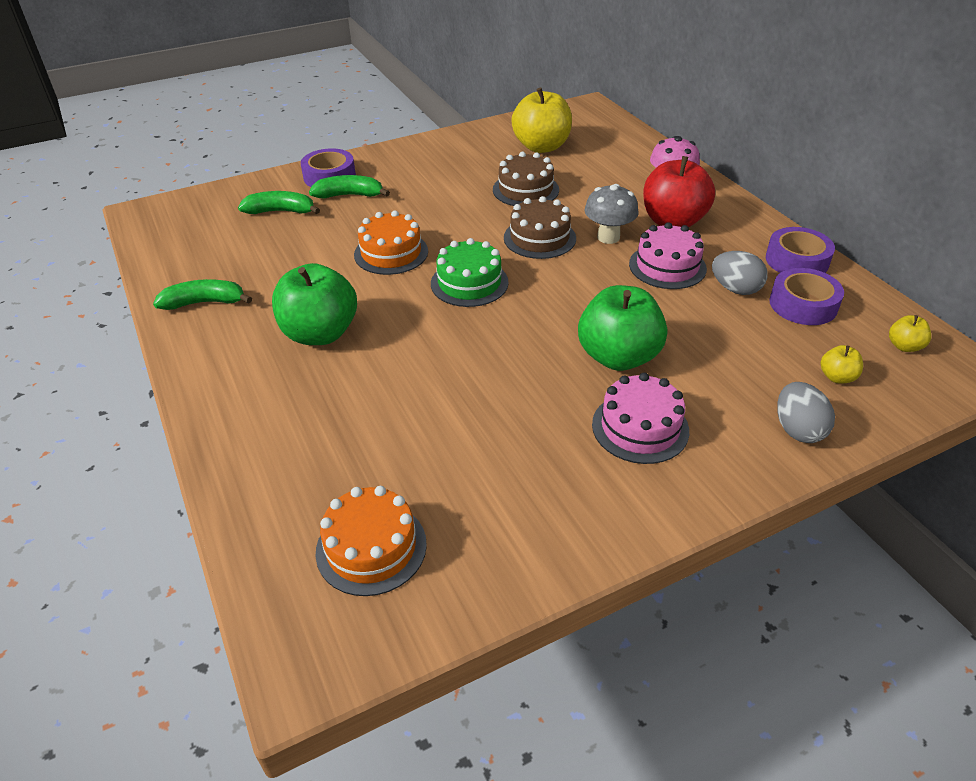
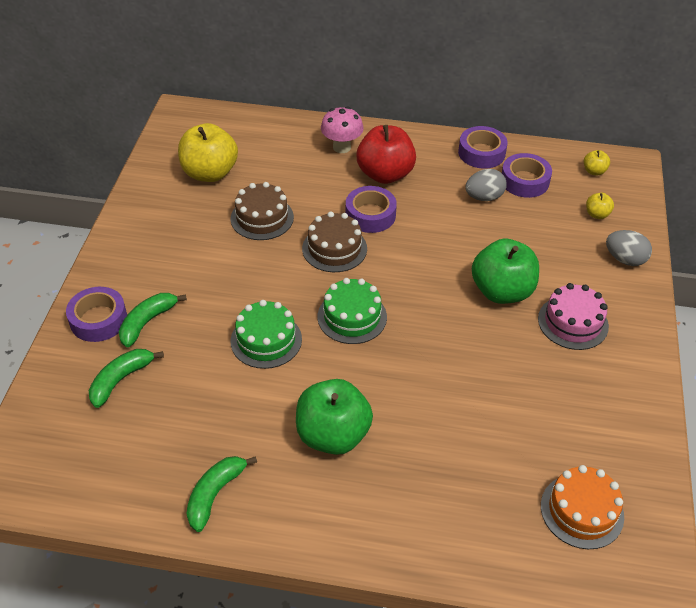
camera: 55 degrees left, 5 degrees up
(391, 253) = (266, 340): orange cake -> green cake
(608, 237) = (370, 215): grey mushroom -> purple tape
(667, 266) = (431, 210): pink cake -> none

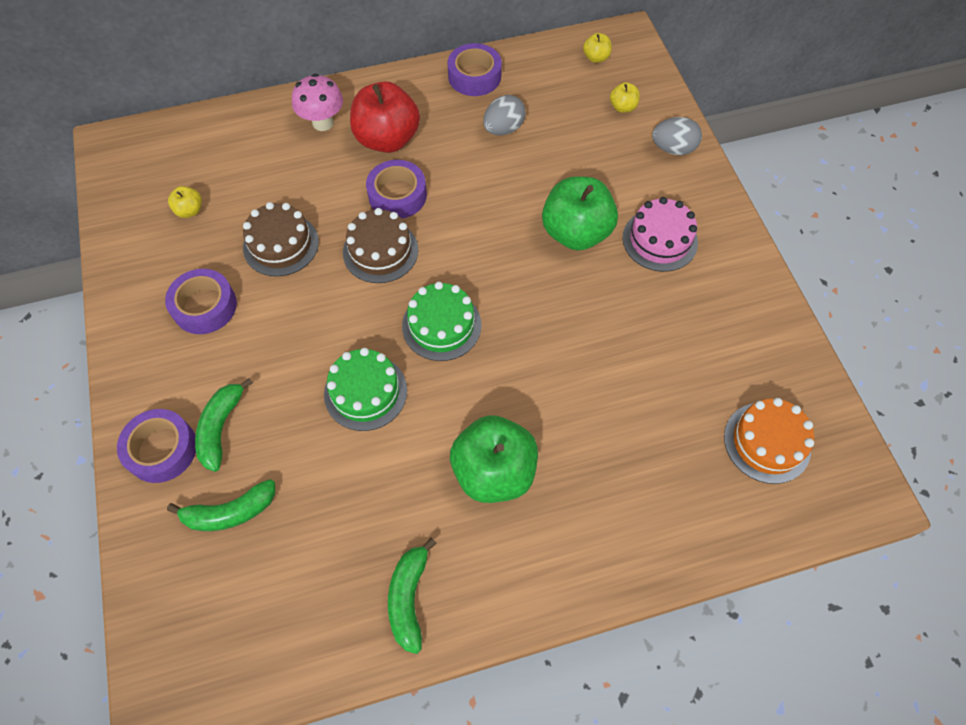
camera: 25 degrees left, 15 degrees up
(121, 380) = (230, 512): green banana -> green banana turned 120 degrees counterclockwise
(210, 173) = (190, 210): yellow apple -> yellow apple, size x0.44
(524, 181) = (534, 94): purple tape -> purple tape (205, 306)

